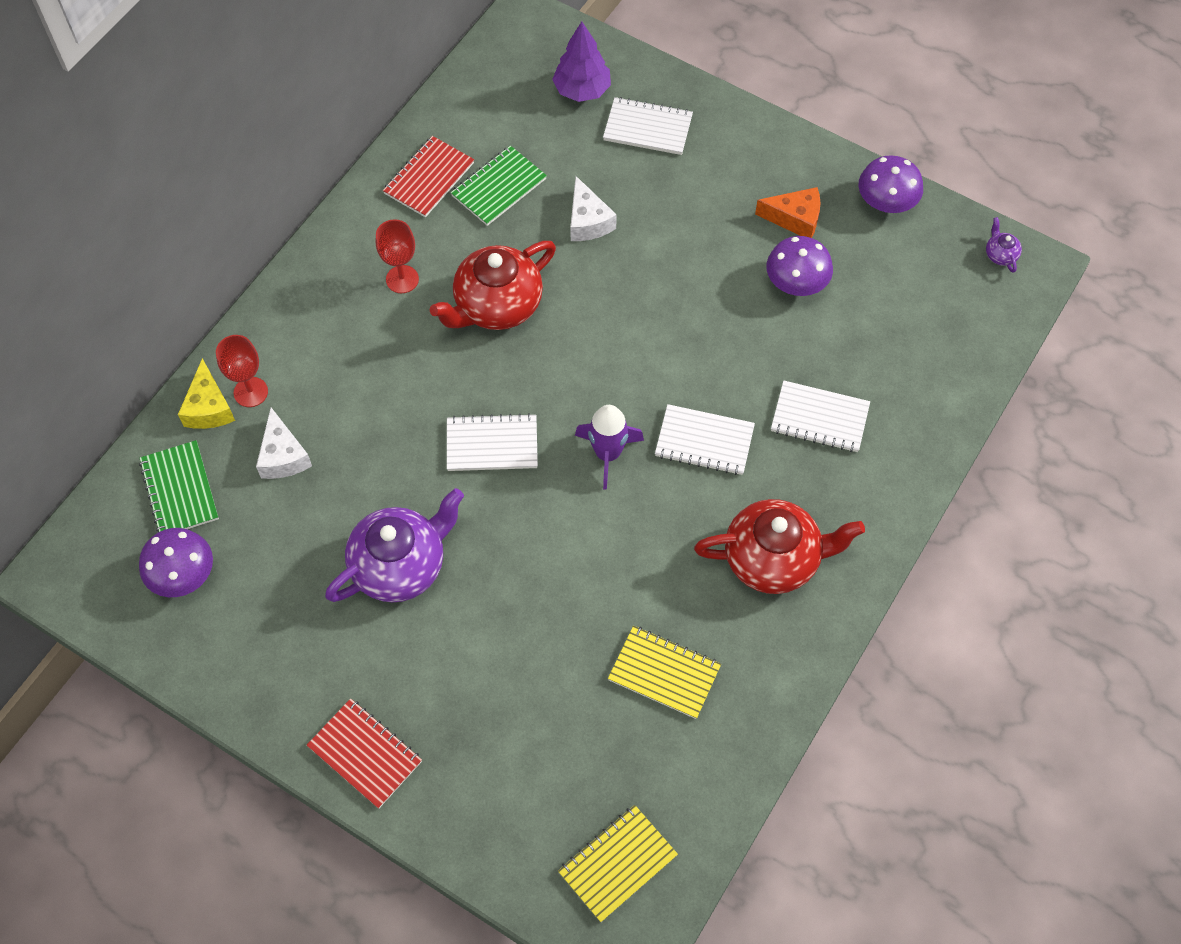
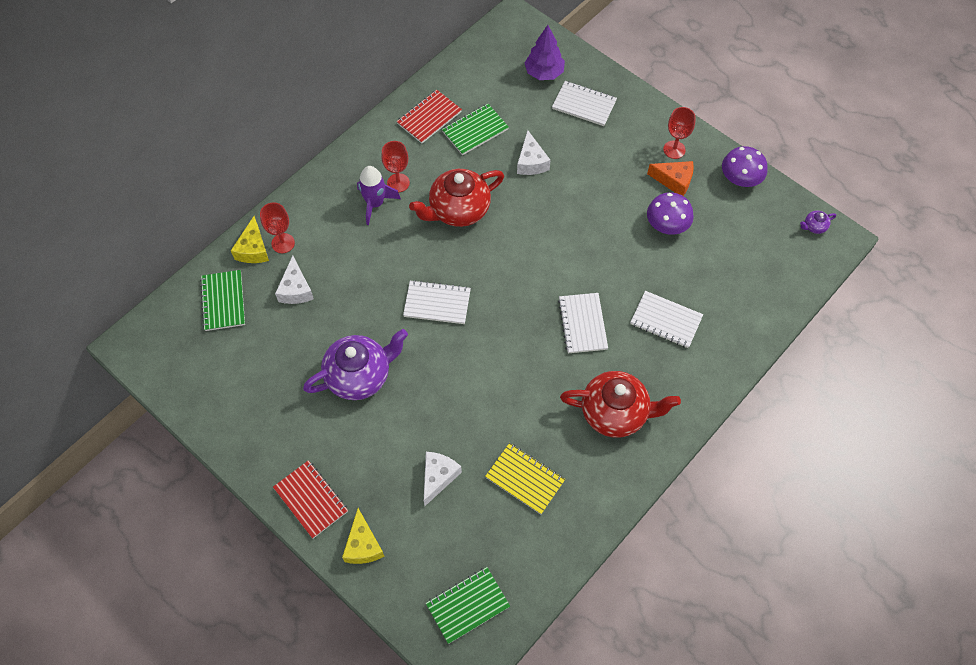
camera: 10 degrees right, 0 degrees up
(182, 574) = (214, 358): purple mushroom -> none
(453, 805) = (363, 545): none -> yellow cheese
(541, 691) = (438, 477): none -> white cheese
(608, 454) = (514, 322): purple rocket -> purple rocket (375, 203)
(617, 864) = (467, 605): yellow notebook -> green notebook
(704, 441) = (582, 324): white notebook -> white notebook turned 60 degrees clockwise
(786, 174) = (674, 149): none -> red goblet
(1000, 255) = (814, 227): purple teapot -> purple teapot turned 105 degrees counterclockwise

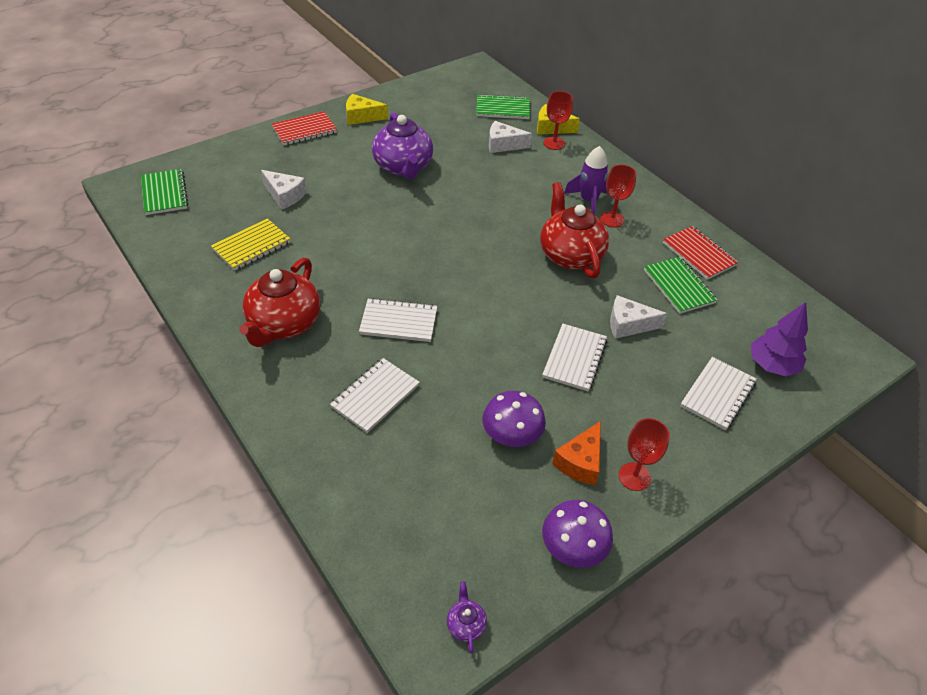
camera: 100 degrees right, 15 degrees down
(363, 545) = (251, 149): yellow cheese -> yellow cheese (361, 117)
(437, 303) = (461, 222): white notebook -> white notebook (574, 358)

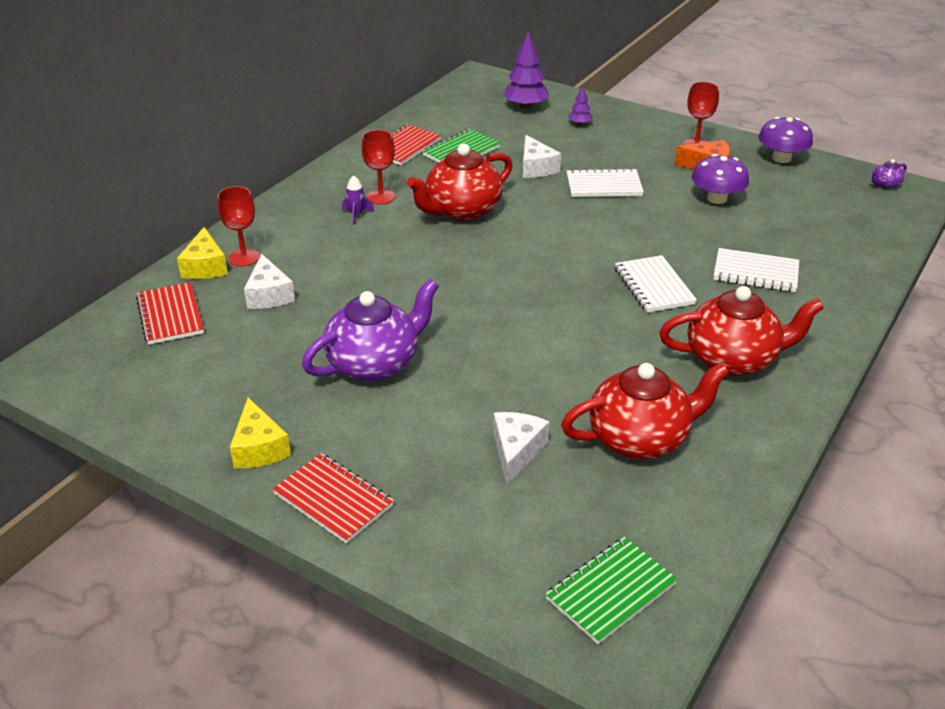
camera: 110 degrees left, 10 degrees down
(252, 246) = (640, 438): yellow notebook -> red teapot
(503, 109) = (170, 315): green notebook -> red notebook
(588, 201) = (356, 215): purple rocket -> purple rocket, size x0.57
(717, 394) = (580, 124): white notebook -> purple tree

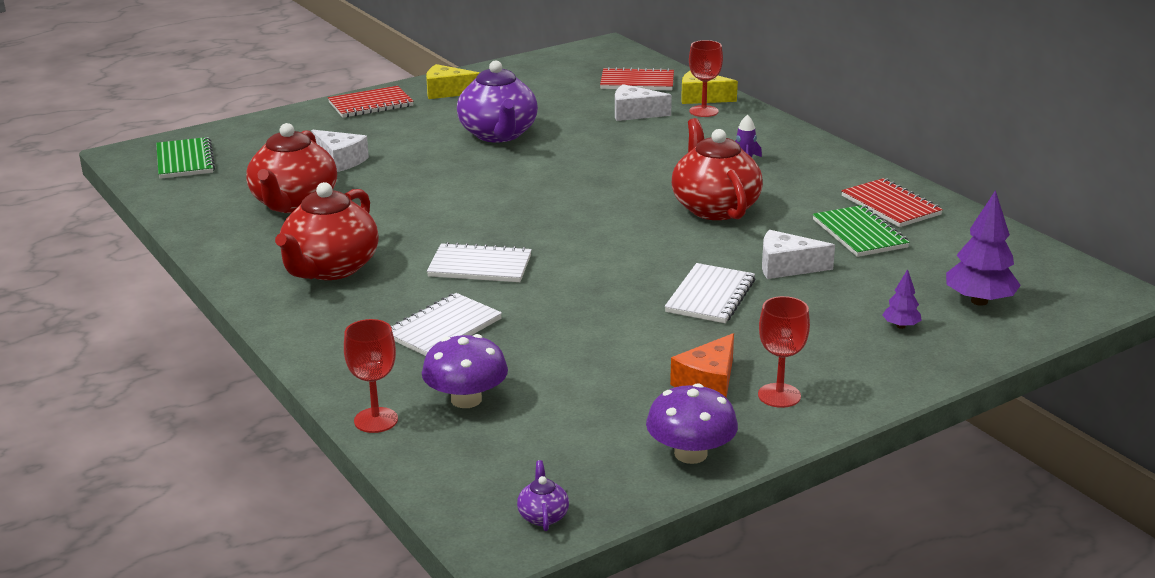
camera: 115 degrees right, 10 degrees down
(381, 197) = (775, 176): red goblet -> red goblet (376, 420)
(717, 198) = (619, 360): purple mushroom -> purple mushroom (466, 399)

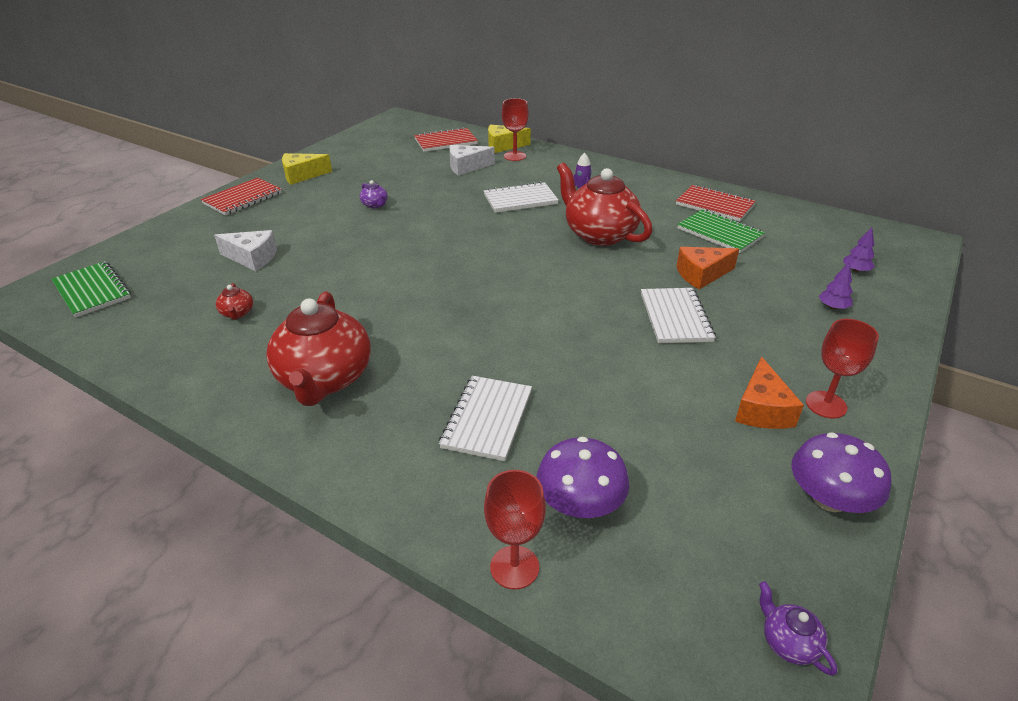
camera: 25 degrees left, 10 degrees up
(294, 203) = (237, 313): red teapot -> red teapot, size x0.40
(480, 266) = (464, 338): white notebook -> white notebook (520, 199)
(498, 134) = (375, 205): purple teapot -> purple teapot, size x0.40
(786, 267) = (701, 275): white cheese -> orange cheese
(979, 301) = (855, 270): purple tree -> purple tree, size x0.51

